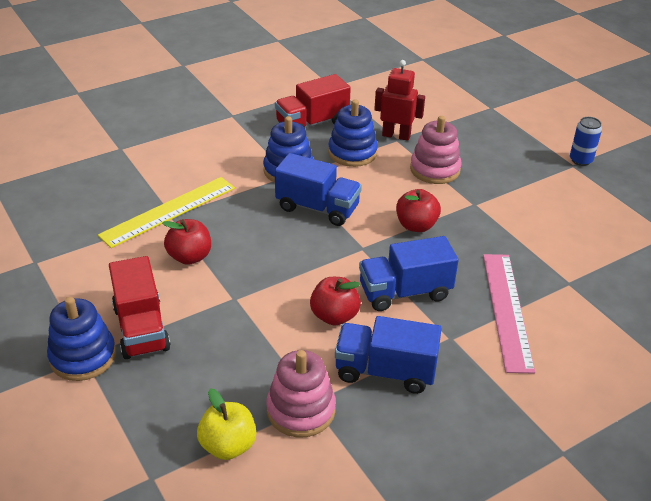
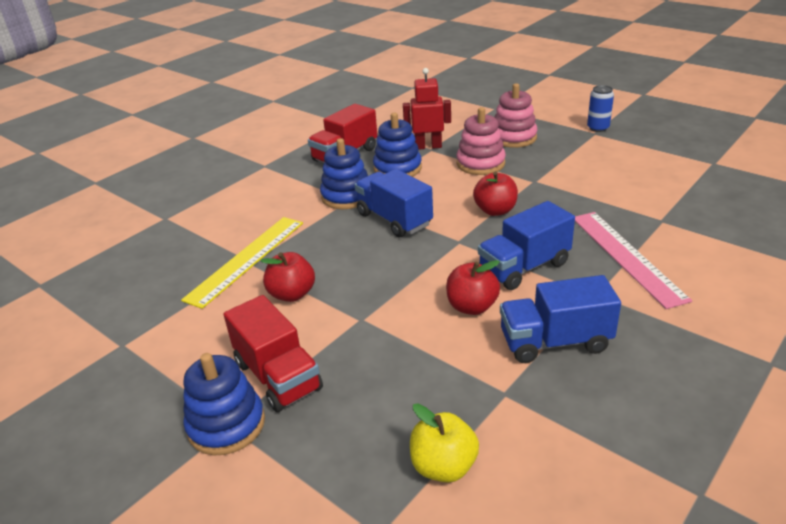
camera: 15 degrees left, 5 degrees down
(301, 410) = (497, 404): pink stacking toy -> pink stacking toy (513, 137)
(317, 208) = (394, 219): blue truck -> blue truck turned 135 degrees counterclockwise

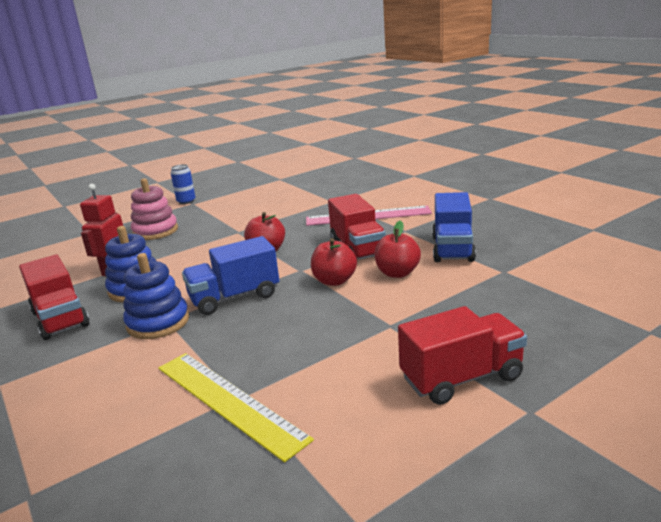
camera: 75 degrees left, 10 degrees down
(226, 425) = (531, 414): blue stacking toy -> none
(292, 294) = (325, 366): red apple -> red apple (334, 281)
(443, 466) = (579, 300): yellow apple -> none
(480, 163) = (182, 249): pink stacking toy -> none
(524, 267) = (358, 248): blue truck -> red truck

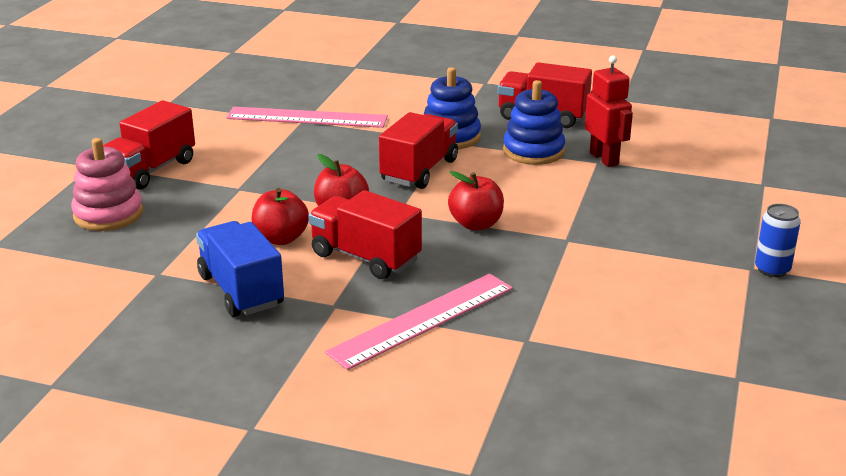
camera: 140 degrees right, 5 degrees up
(155, 231) = (680, 209): pink stacking toy -> pink stacking toy (108, 214)
(228, 401) = (307, 117): yellow ruler -> pink ruler
(235, 297) = (419, 170): blue truck -> red truck

